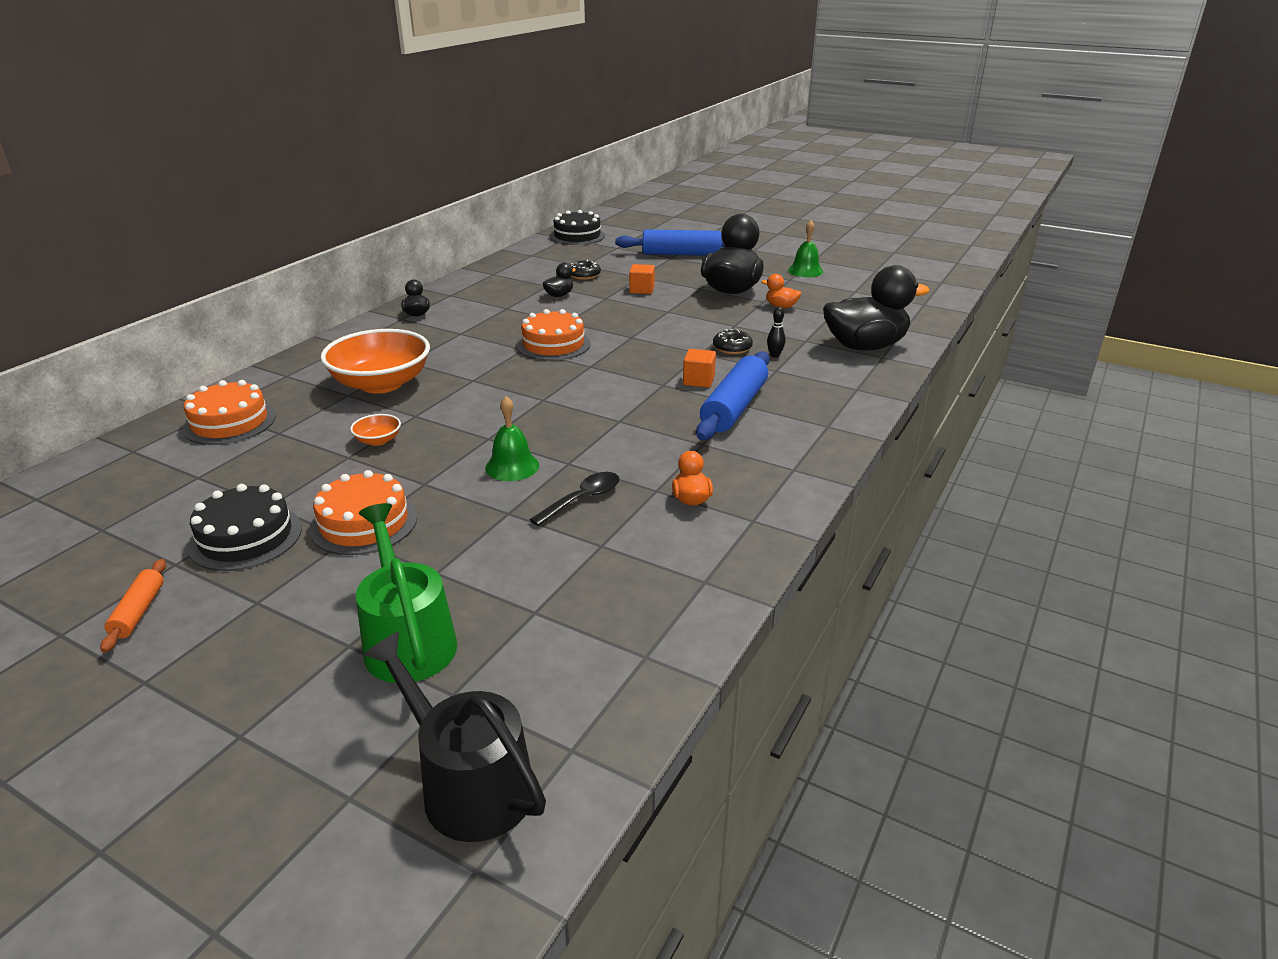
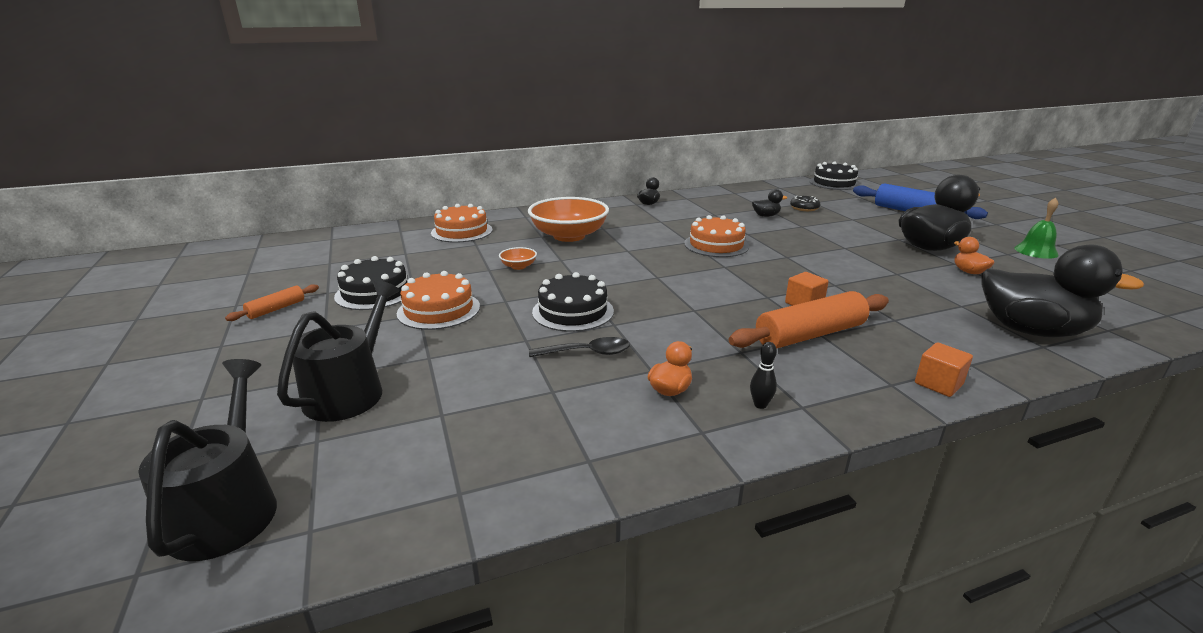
camera: 40 degrees right, 5 degrees down
(408, 640) = (350, 391): green watering can -> black watering can
(512, 466) = (573, 311): green bell -> black cake
(642, 290) = (841, 228): orange cube -> orange cube (938, 384)
(732, 348) = (871, 289): black donut -> none
(734, 407) = (810, 335): blue rolling pin -> orange rolling pin
(774, 355) = (909, 307): black bowling pin -> black bowling pin (760, 405)

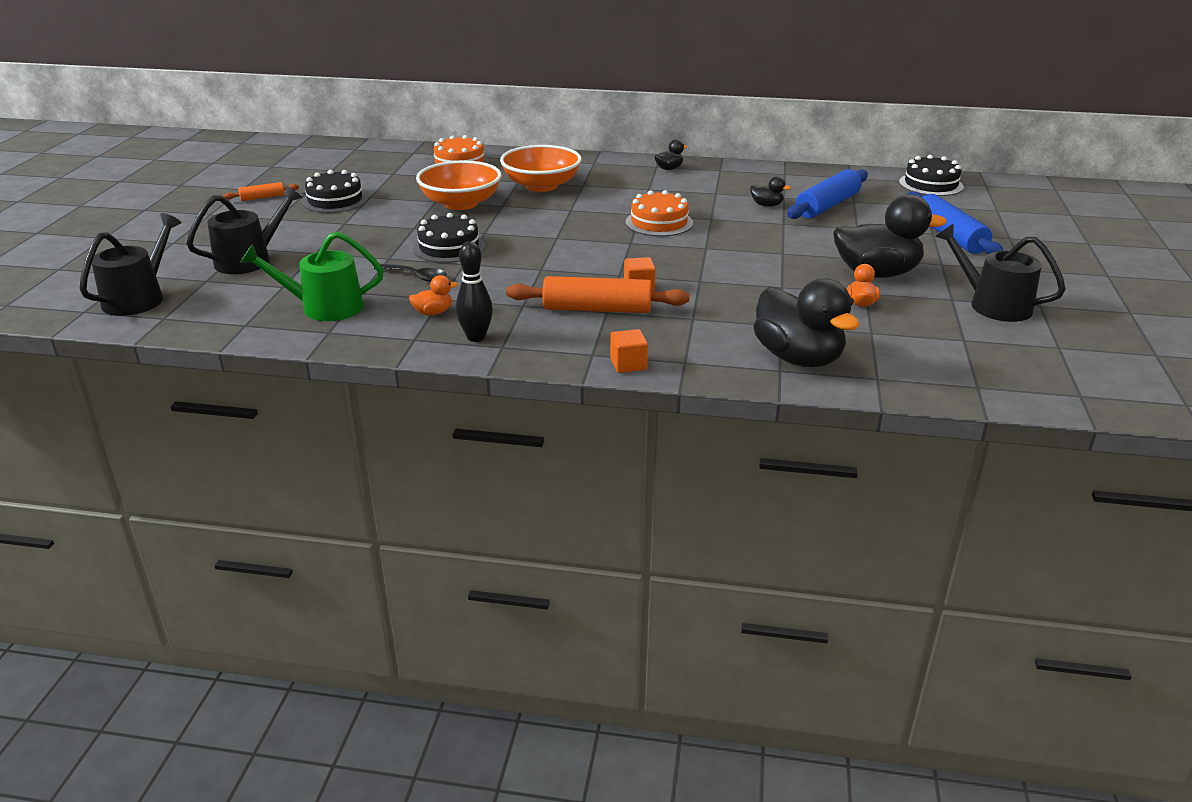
camera: 30 degrees right, 5 degrees up
(439, 310) = (360, 223): orange cake -> none
(518, 266) = (461, 203): orange bowl -> orange bowl, size x2.39
(536, 426) = (324, 307): none -> green watering can
(760, 405) = (476, 337): black bowling pin -> black bowling pin, size x1.79
(804, 208) = (827, 206): black donut -> blue rolling pin
(1036, 251) = (993, 305): green bell -> black watering can

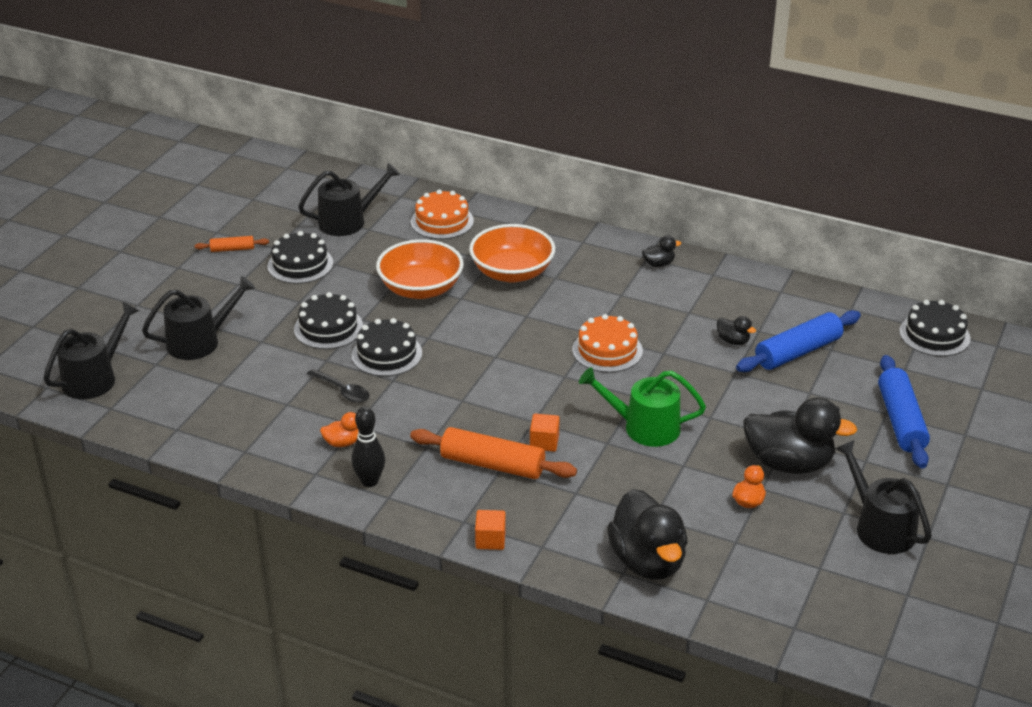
camera: 15 degrees right, 5 degrees up
(324, 307) = (249, 419): green watering can -> green watering can (644, 427)
(370, 171) = (347, 221): none -> black watering can
(381, 237) = (328, 328): none -> black cake

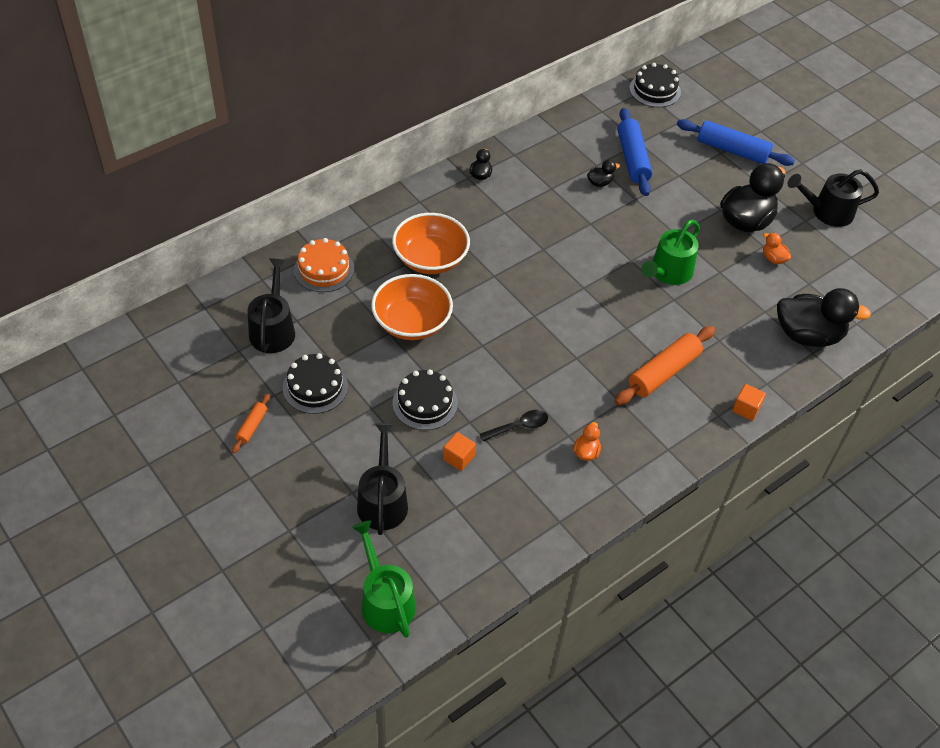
camera: 65 degrees left, 15 degrees up
(94, 378) = (385, 601): black watering can -> green watering can
(369, 481) = (643, 453): black bowling pin -> none
(387, 354) = (487, 379): black cake -> none
(544, 442) = (654, 332): orange cube -> orange cube (458, 458)
(607, 350) = (568, 251): orange cake -> none

